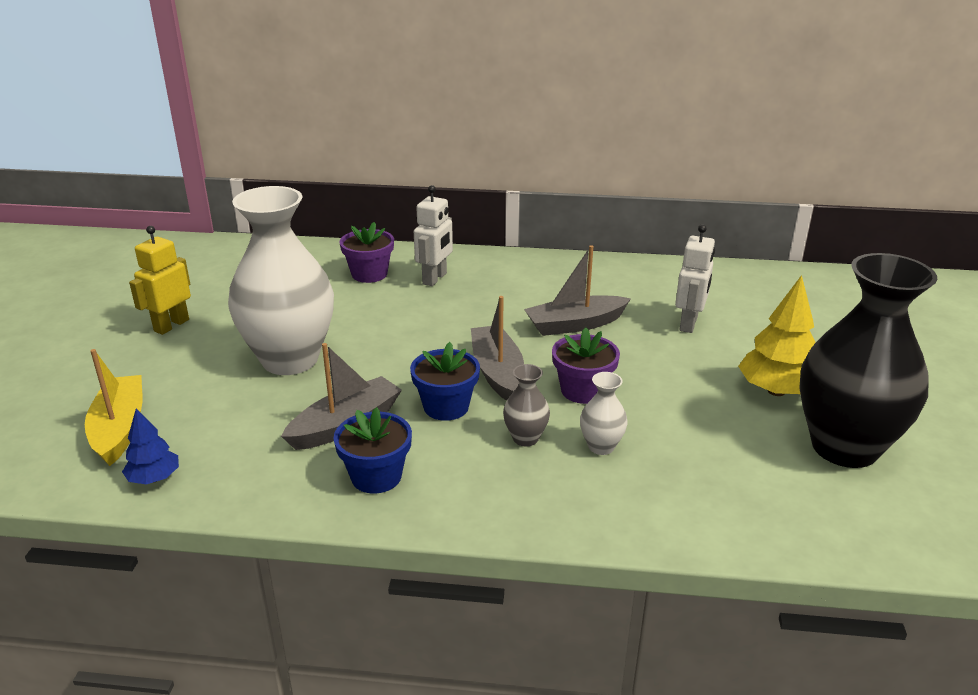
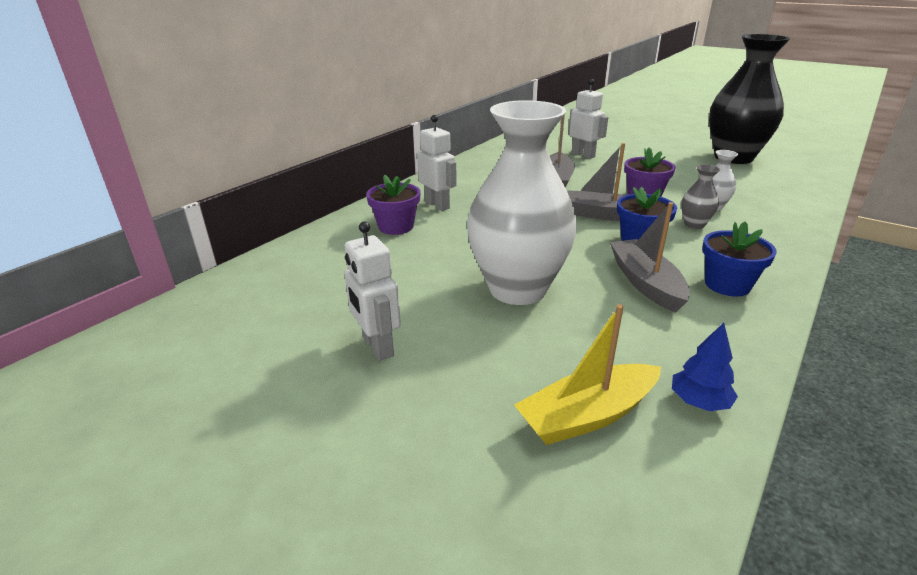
camera: 60 degrees left, 0 degrees up
(119, 428) = (587, 415): yellow boat -> yellow boat turned 45 degrees counterclockwise
(171, 325) = (377, 347): yellow robot -> white robot
(776, 391) = (672, 156): yellow tree -> none

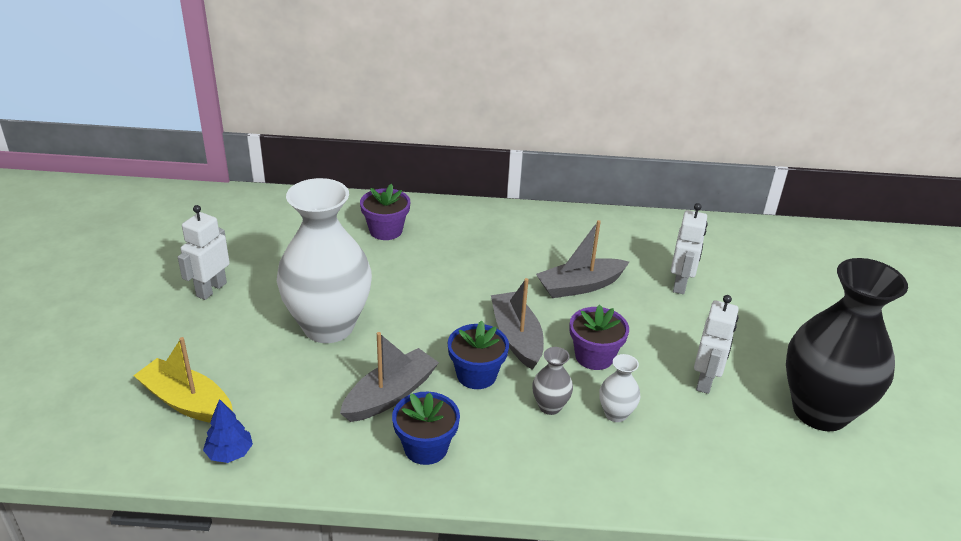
camera: 55 degrees right, 5 degrees up
(437, 205) = (447, 235): white robot -> white robot (705, 381)

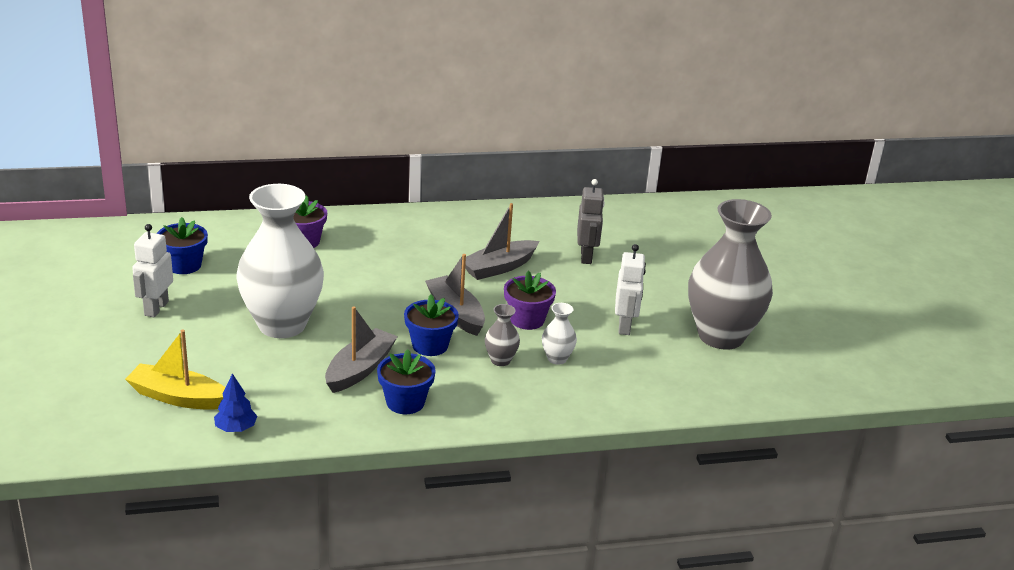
camera: 15 degrees left, 5 degrees down
(259, 243) = (184, 265): none -> blue flower pot
(680, 284) = (586, 256): white robot -> grey robot
(820, 411) = (721, 336): black vase -> grey vase

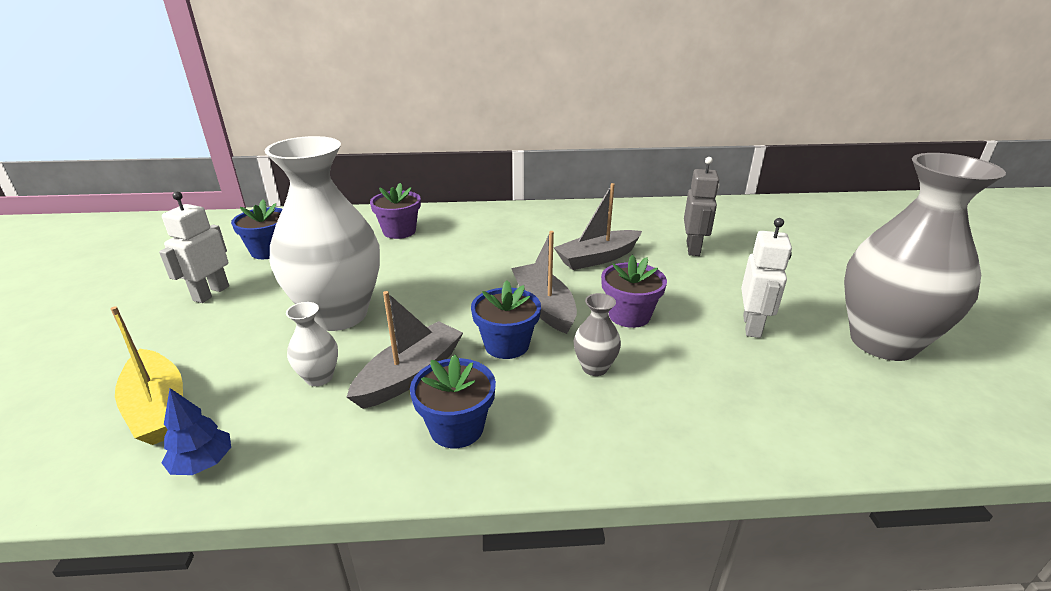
camera: 10 degrees right, 0 degrees up
(178, 397) = (158, 408): yellow boat -> yellow boat turned 150 degrees counterclockwise
(557, 358) = (669, 367): white vase -> white vase (319, 377)

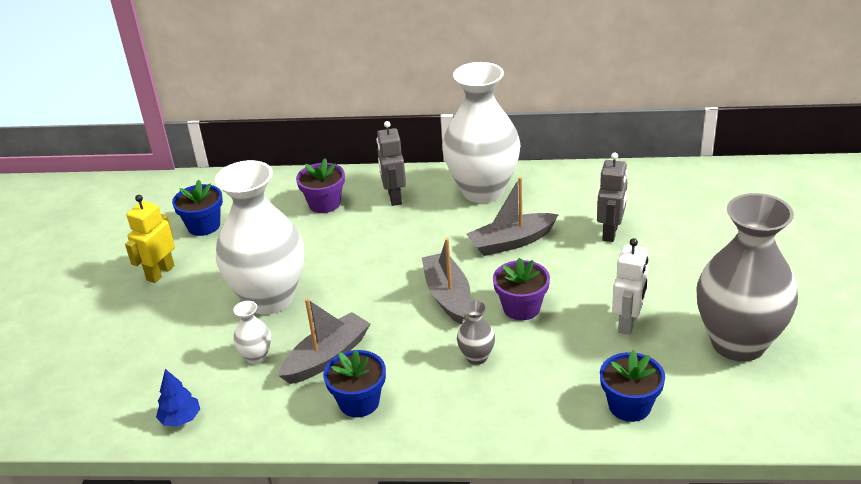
camera: 10 degrees right, 5 degrees up
(158, 408) = (141, 377): yellow boat -> none
(211, 293) = (160, 273): white robot -> yellow robot
(470, 225) = (394, 197): none -> grey robot
(506, 345) = (408, 333): blue flower pot -> blue flower pot (629, 406)
(556, 219) = (483, 191): none -> white vase

